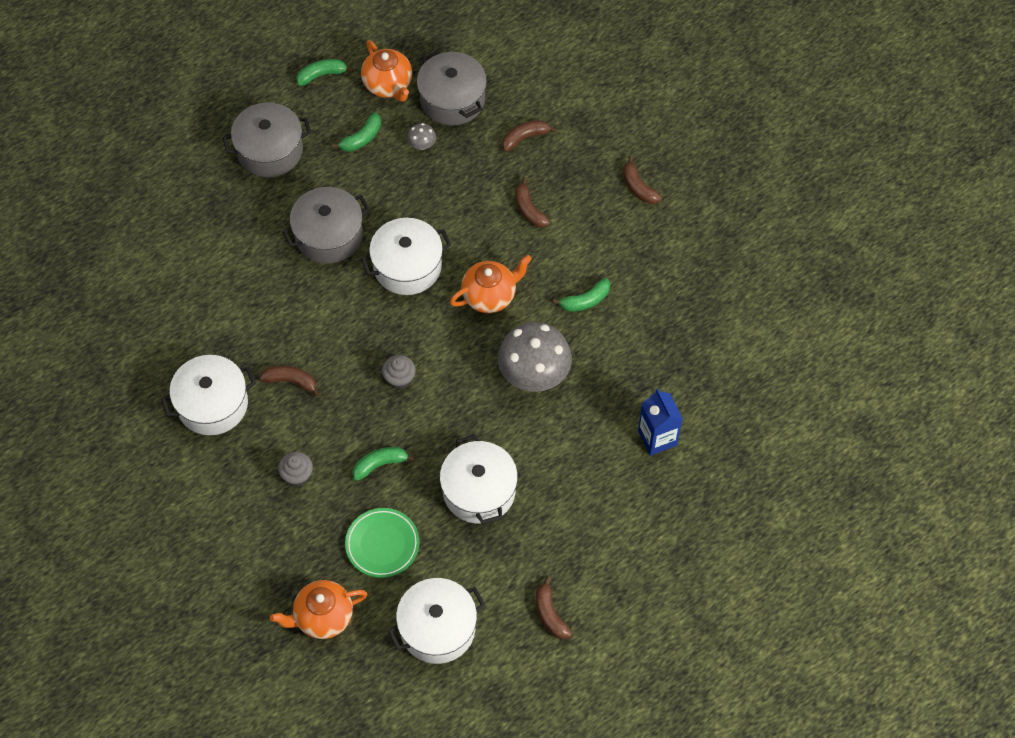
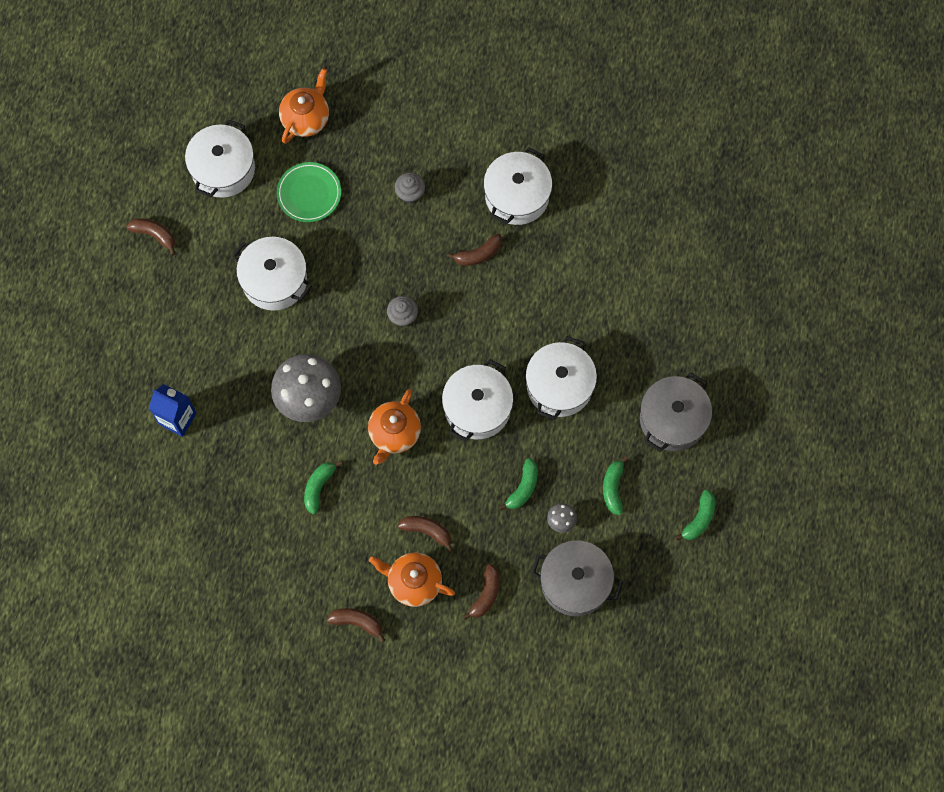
camera: 140 degrees right, 10 degrees up
(328, 235) = (559, 386): grey pot -> white pot
(380, 464) = (360, 245): green banana -> green banana (523, 488)
(388, 85) = (638, 553): orange teapot -> orange teapot (413, 582)

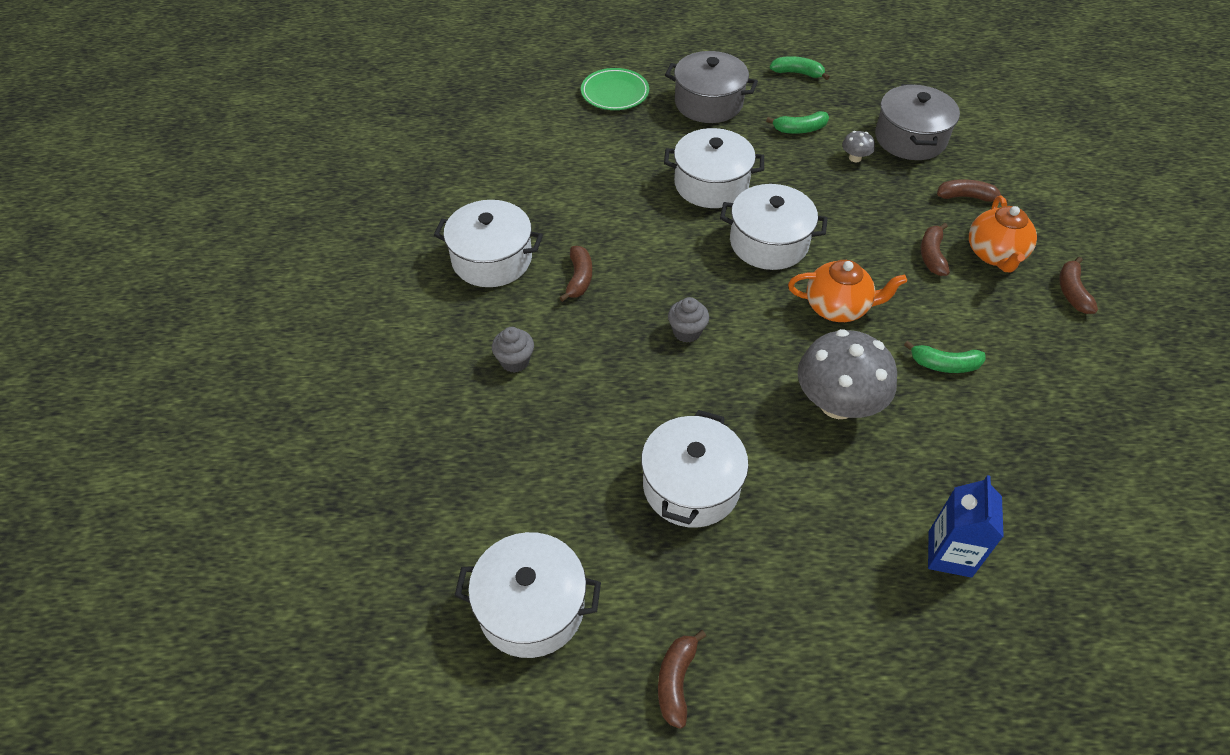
camera: 105 degrees left, 20 degrees down
(306, 118) = (422, 512): orange teapot -> none
(309, 194) = (544, 477): green plate -> green plate (615, 93)
(478, 254) = (579, 278): brown banana -> brown banana turned 45 degrees clockwise
(523, 488) = (837, 190): green banana -> none

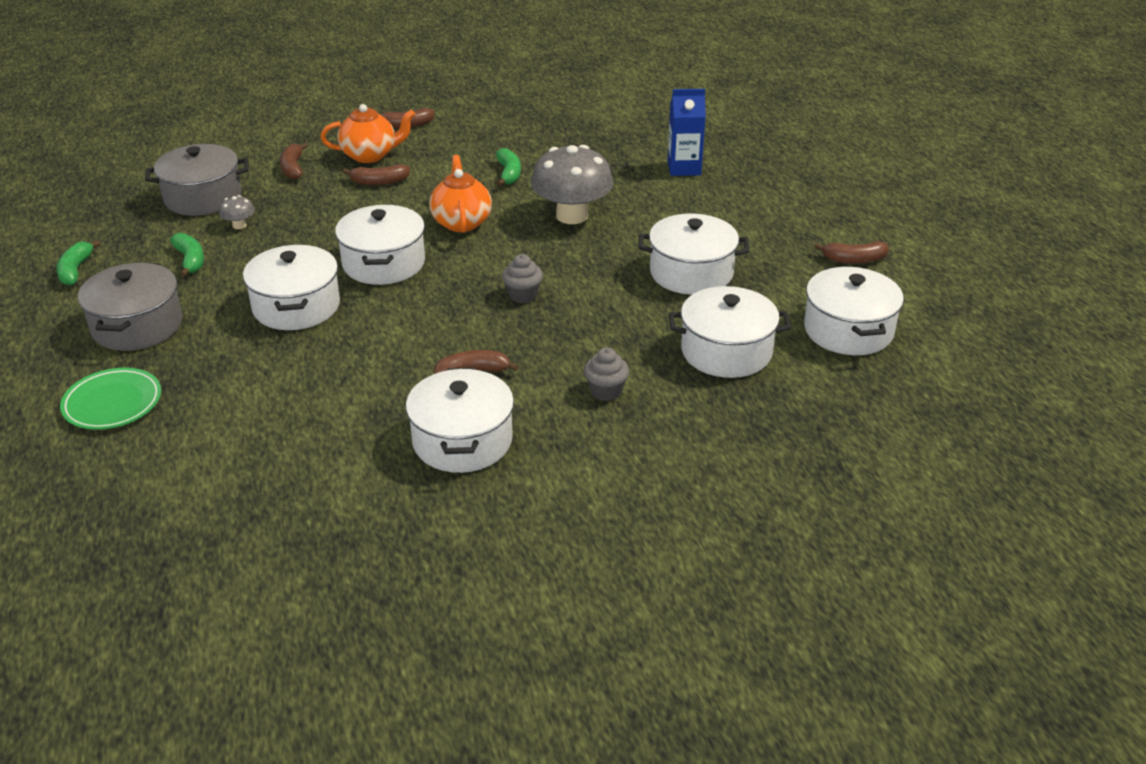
camera: 105 degrees left, 15 degrees down
(537, 473) = (726, 351): none -> white pot

